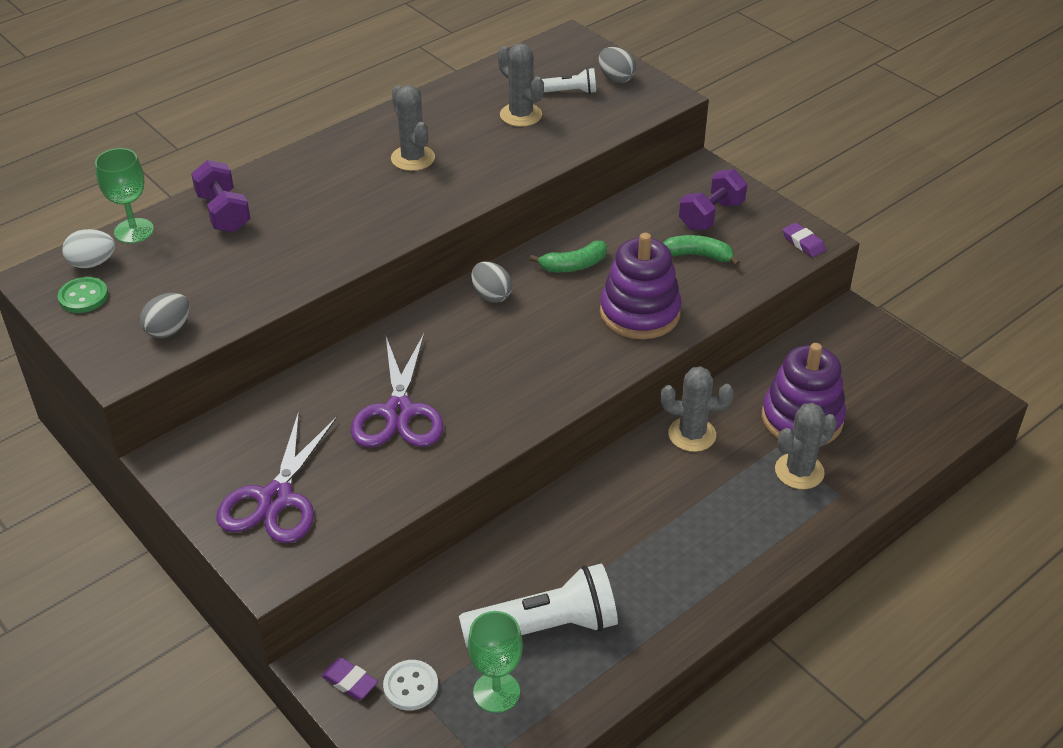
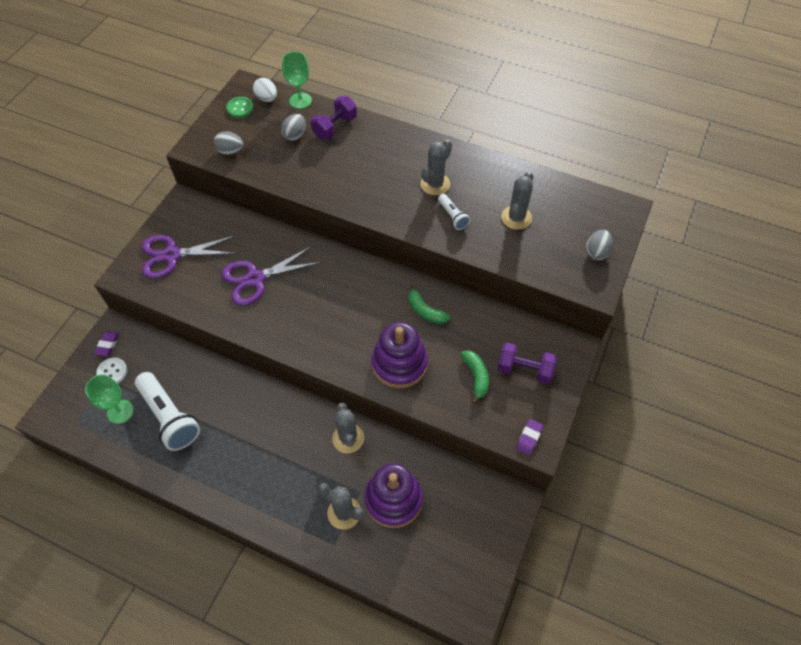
camera: 65 degrees right, 15 degrees up
(491, 295) = (374, 280): grey egg -> grey egg (295, 135)
(570, 92) = (561, 233): white flashlight -> white flashlight (452, 216)

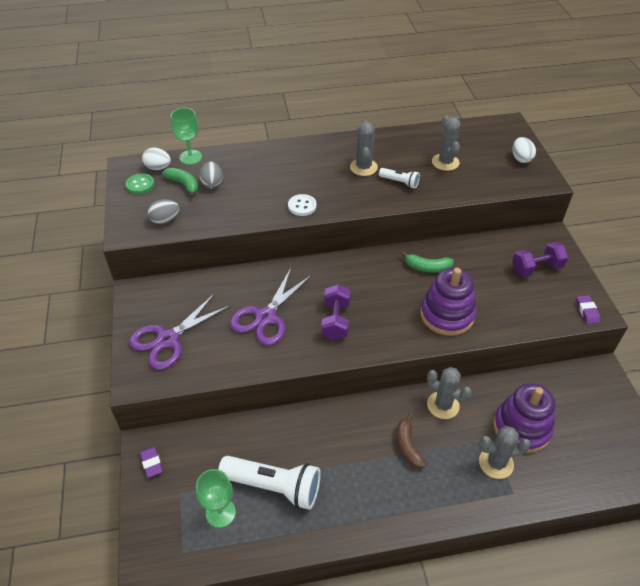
camera: 35 degrees left, 10 degrees down
(112, 372) = (179, 483): white button -> white button (302, 206)
(290, 452) = (408, 446): none -> brown banana
(335, 127) = (241, 163): purple dumbbell -> purple dumbbell (336, 321)
(476, 377) = (510, 292): green banana -> green banana (184, 184)
(596, 252) = (521, 158): grey egg -> white egg

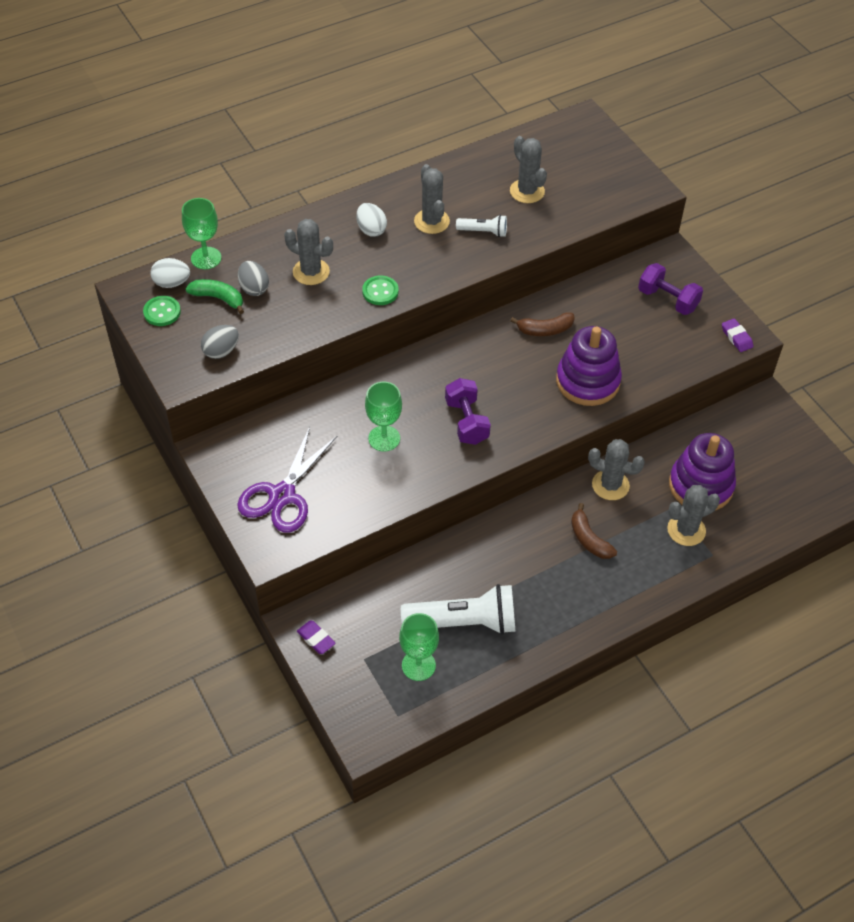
camera: 20 degrees left, 5 degrees up
(258, 182) = (311, 272): none -> grey cactus
(266, 317) = (384, 438): purple scissors -> green goblet
(302, 206) = (380, 291): white button -> green button
(427, 267) = (545, 330): green banana -> brown banana
(521, 158) = (613, 165): white egg -> white egg (371, 230)
(536, 268) = (667, 300): purple dumbbell -> purple dumbbell turned 75 degrees clockwise

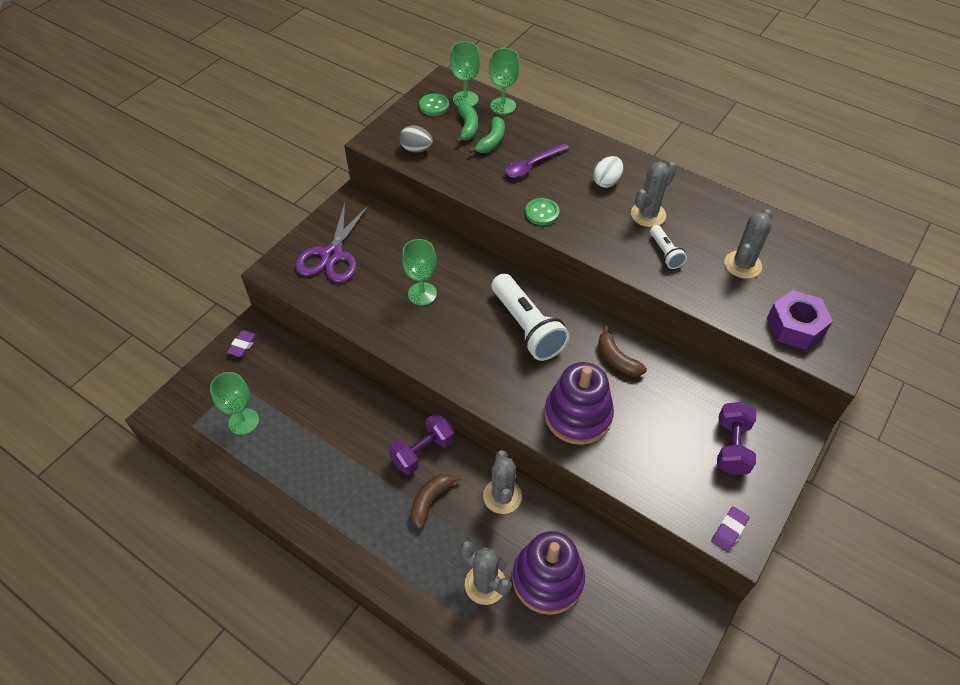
camera: 65 degrees right, 0 degrees up
(172, 283) = (465, 99): white egg -> green goblet
(254, 288) = (491, 141): grey egg -> green banana
(282, 495) = (332, 255): purple scissors -> purple scissors turned 75 degrees counterclockwise
(311, 272) = (532, 165): grey cactus -> purple spoon
(463, 622) = (298, 437): white flashlight -> white flashlight (527, 327)
(466, 422) = (473, 341): purple dumbbell -> purple dumbbell (423, 452)
(607, 194) = (795, 326): none -> purple nut

